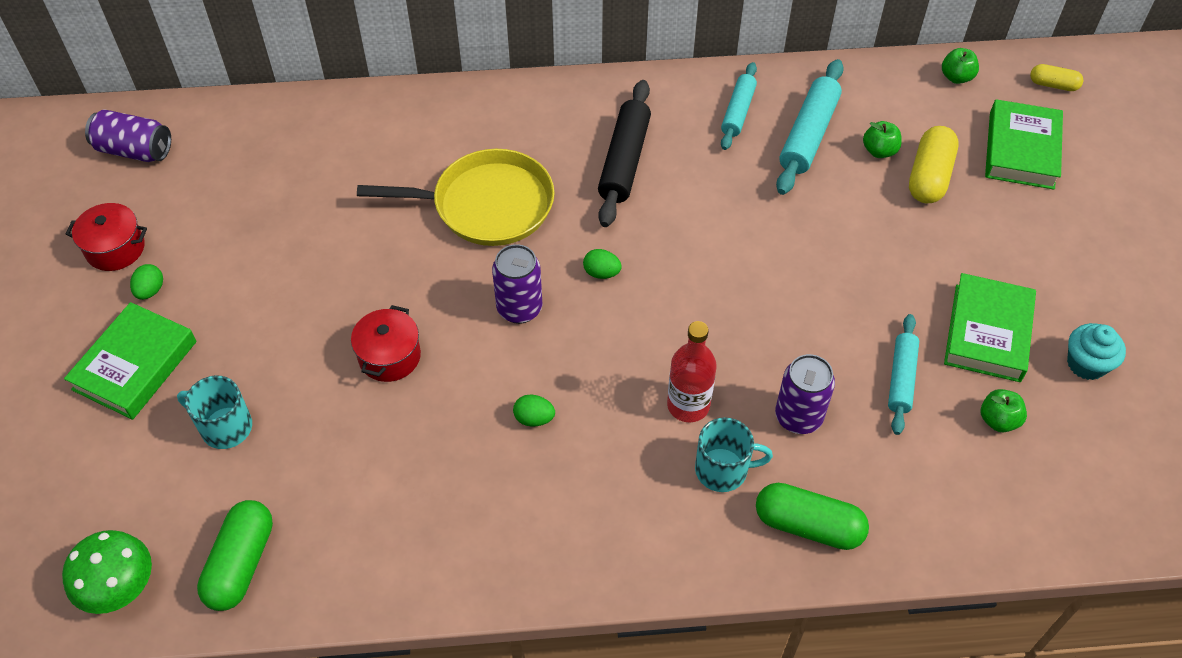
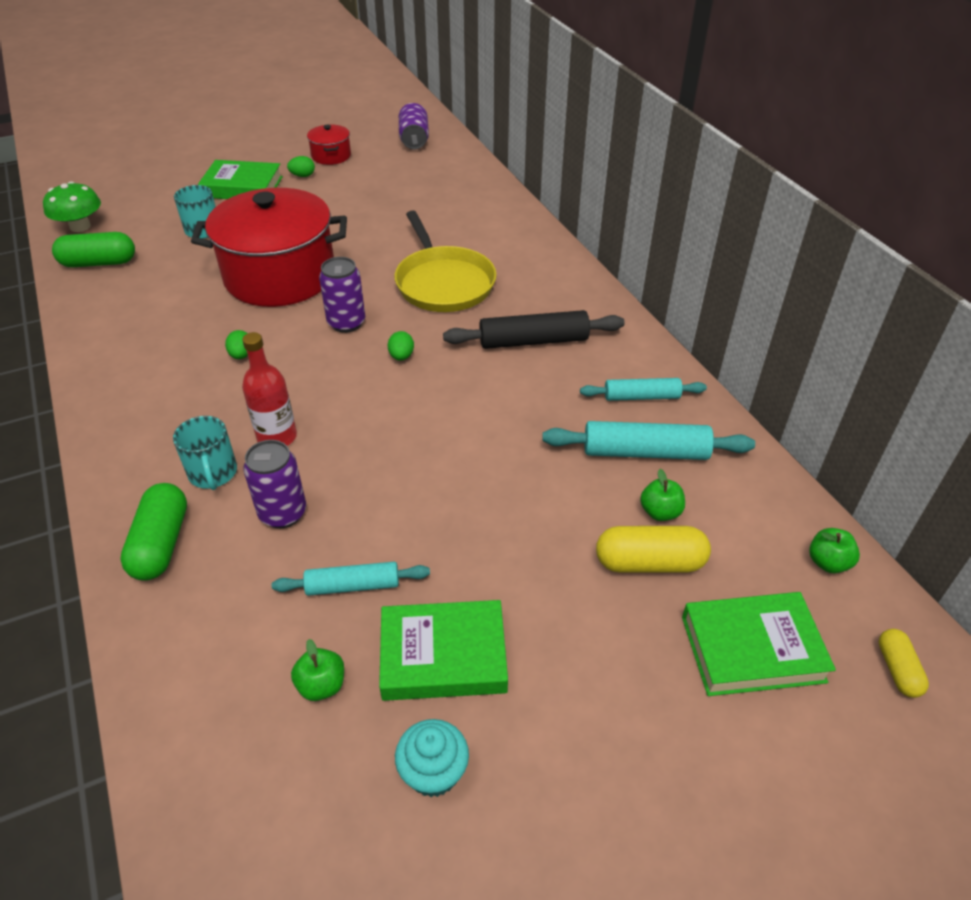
camera: 70 degrees right, 10 degrees down
(389, 356) = (280, 276): red pot -> red pot, size x2.31

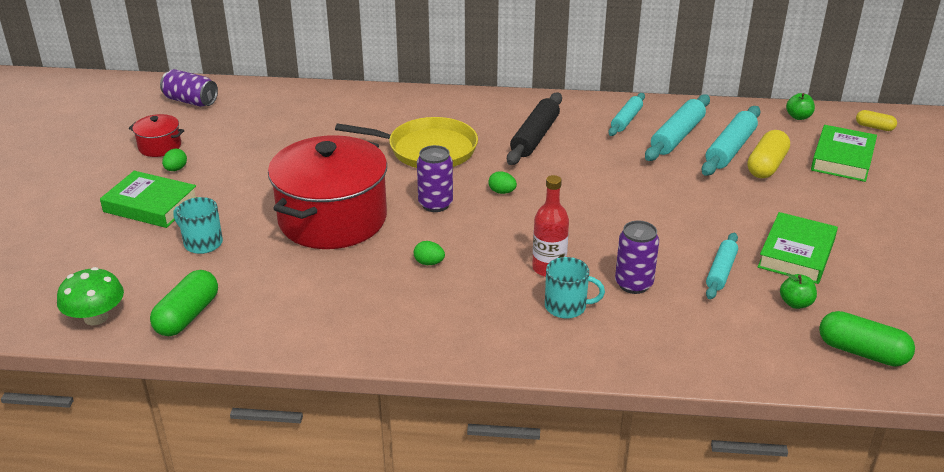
camera: 60 degrees left, 10 degrees down
(161, 544) = (627, 345): green capsule -> green capsule (862, 352)
(242, 187) = (151, 205): green book -> green book turned 75 degrees clockwise
(433, 772) = (875, 279): turquoise cupcake -> none
(660, 512) = (730, 149): green apple -> turquoise rolling pin

